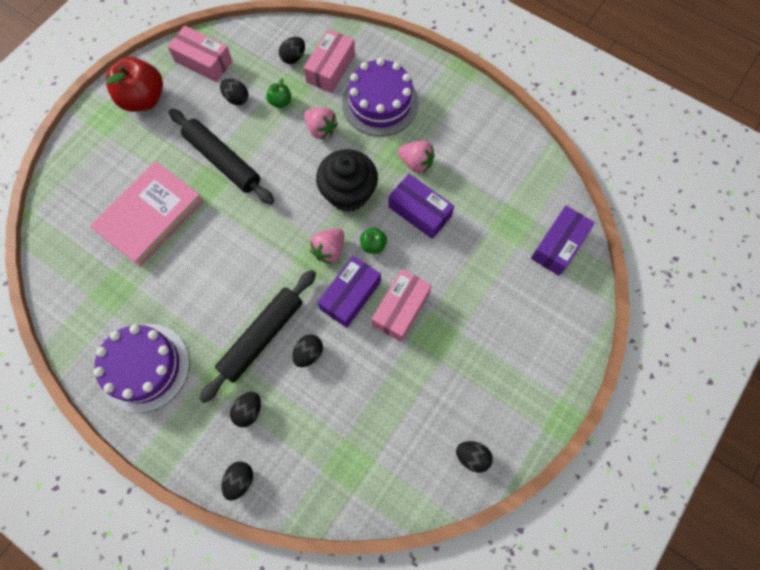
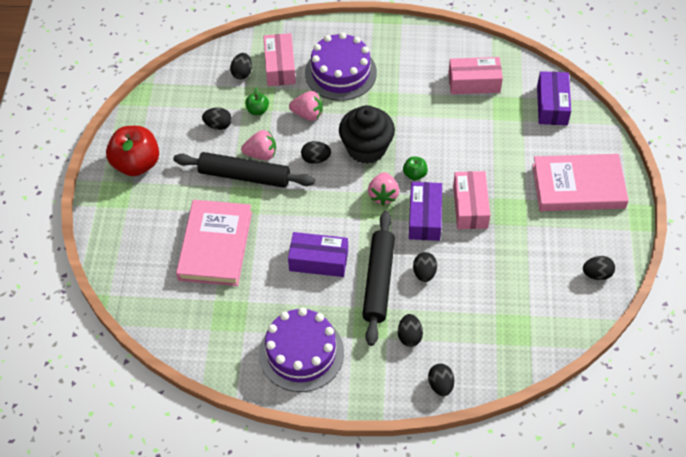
camera: 30 degrees left, 15 degrees down
(203, 61) = (166, 111): pink box -> pink box (474, 82)
(296, 179) = (316, 159): none -> black egg
(416, 163) = (403, 101): pink strawberry -> pink strawberry (261, 154)
(419, 211) = (432, 133): purple box -> purple box (318, 261)
(522, 348) = (578, 186): none -> pink book

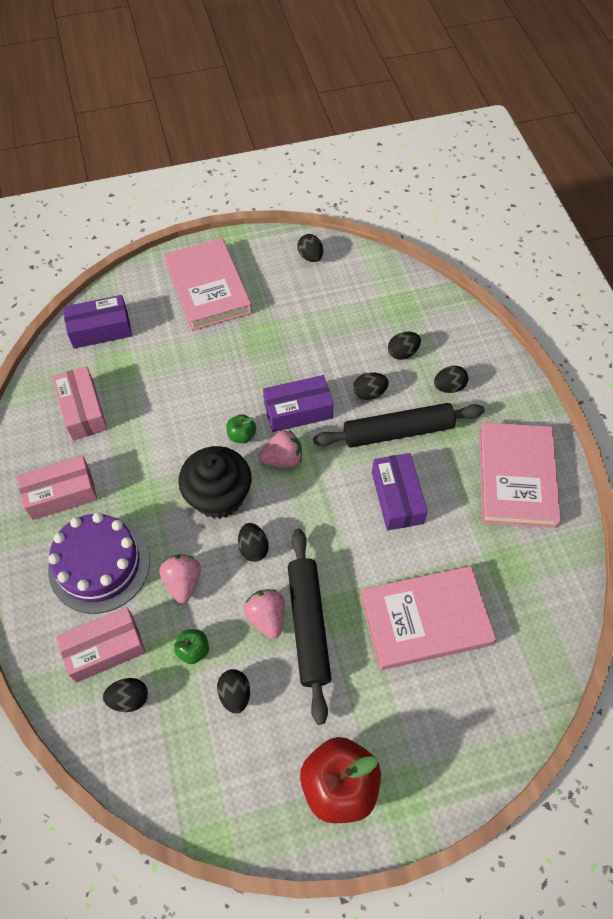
camera: 110 degrees left, 5 degrees up
(301, 353) = (516, 477): purple cake -> pink book
(440, 385) = (488, 349): black egg -> black egg (402, 353)
(470, 206) = (268, 373): pink box -> pink box (61, 494)

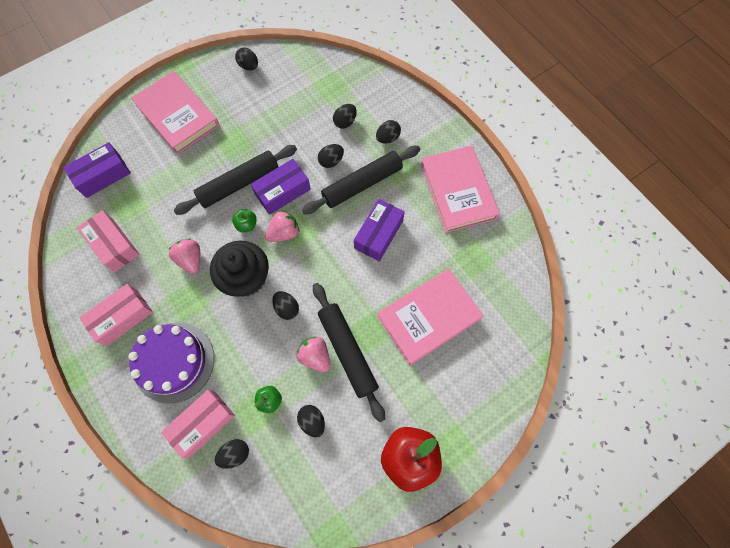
camera: 20 degrees left, 10 degrees up
(183, 582) = (243, 352): pink strawberry -> pink strawberry (191, 259)
(250, 386) = (239, 184): none -> black rolling pin
(397, 497) = (378, 234): purple box -> purple box turned 60 degrees clockwise

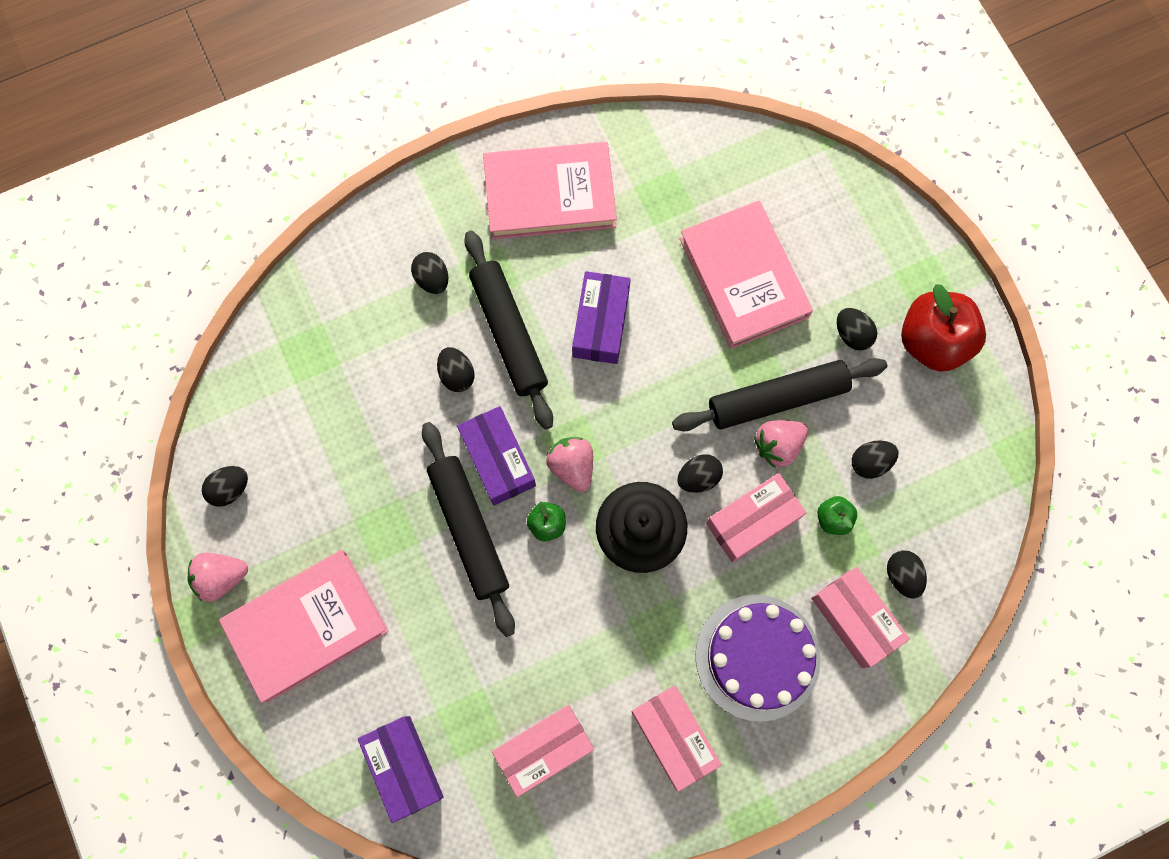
camera: 80 degrees left, 5 degrees up
(191, 259) = (592, 620): pink strawberry -> pink strawberry (221, 577)
(262, 346) = (752, 520): none -> pink box
(345, 122) = (386, 341): black egg -> black egg (852, 334)
(378, 234) = (601, 323): purple box -> purple box turned 60 degrees clockwise

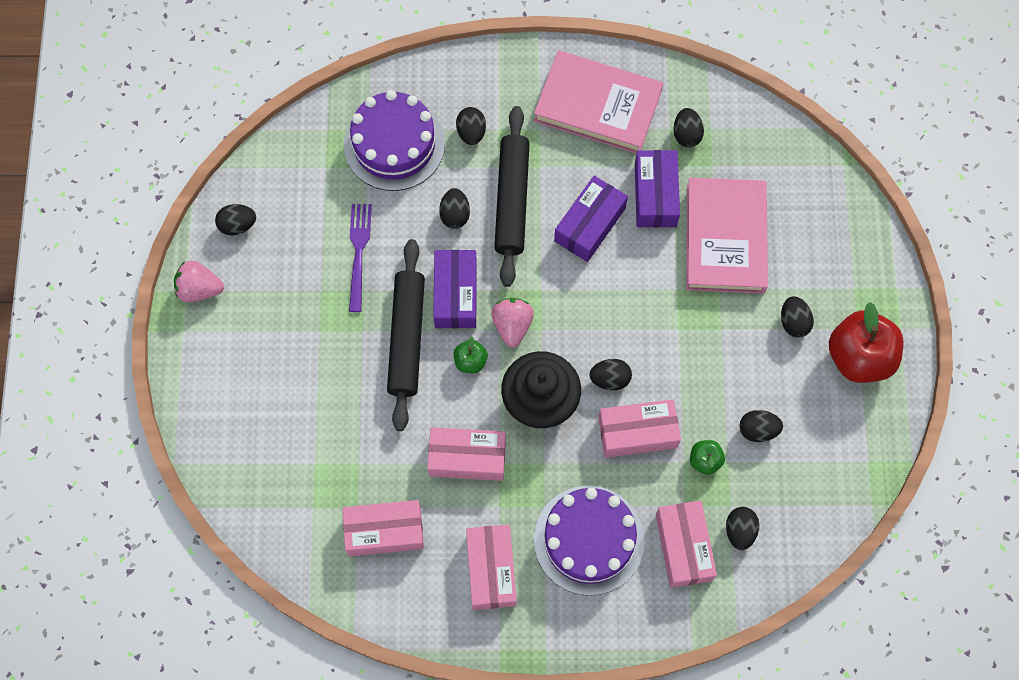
camera: 25 degrees right, 5 degrees down
(307, 626) = (246, 355): pink book -> none
(357, 327) = (394, 144): none -> purple cake
(374, 459) = (358, 251): none -> purple fork
(404, 767) = (270, 494): purple box -> purple box (655, 195)
(592, 629) = (467, 458): none -> pink box
(654, 186) = (686, 135): none -> black egg
(777, 399) = (705, 346): black rolling pin -> none
(778, 445) = (687, 383): pink strawberry -> none

